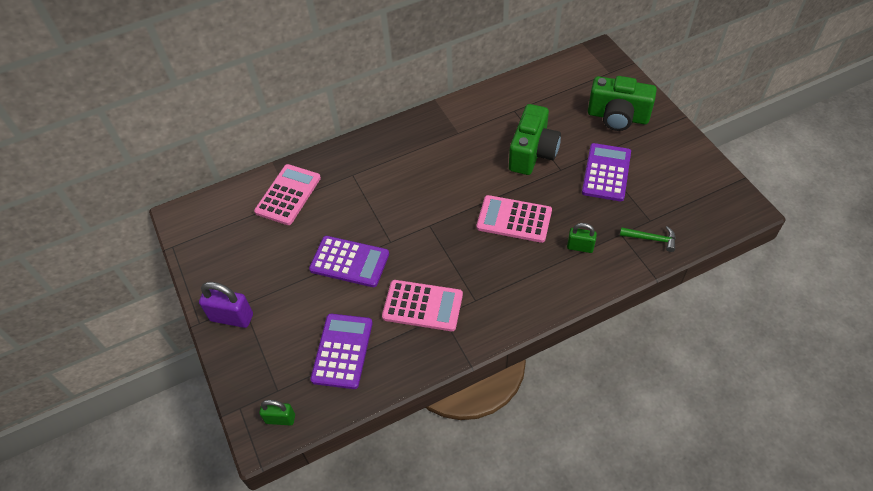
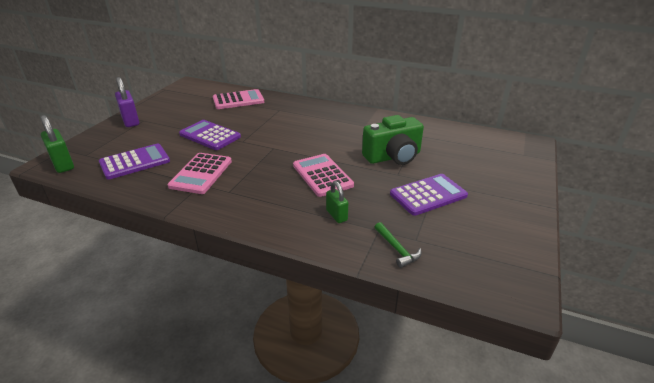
camera: 45 degrees right, 20 degrees down
(280, 419) = (63, 164): green padlock -> green padlock, size x1.57
(349, 262) = (210, 135): purple calculator -> purple calculator turned 150 degrees clockwise
(422, 306) = (201, 173): pink calculator -> pink calculator turned 45 degrees clockwise
(617, 117) = (490, 176): green camera -> none

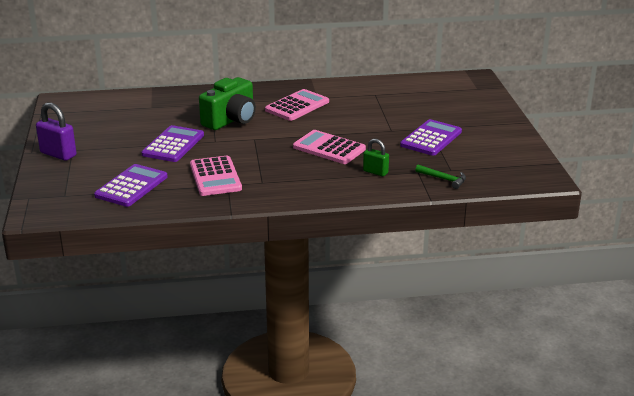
camera: 30 degrees left, 5 degrees down
(63, 164) = (55, 209): green padlock -> none
(210, 135) = (173, 145): purple calculator -> purple calculator turned 105 degrees clockwise
(238, 100) = (151, 104): pink calculator -> pink calculator (297, 106)
(393, 157) = (373, 118): green camera -> green camera (231, 120)

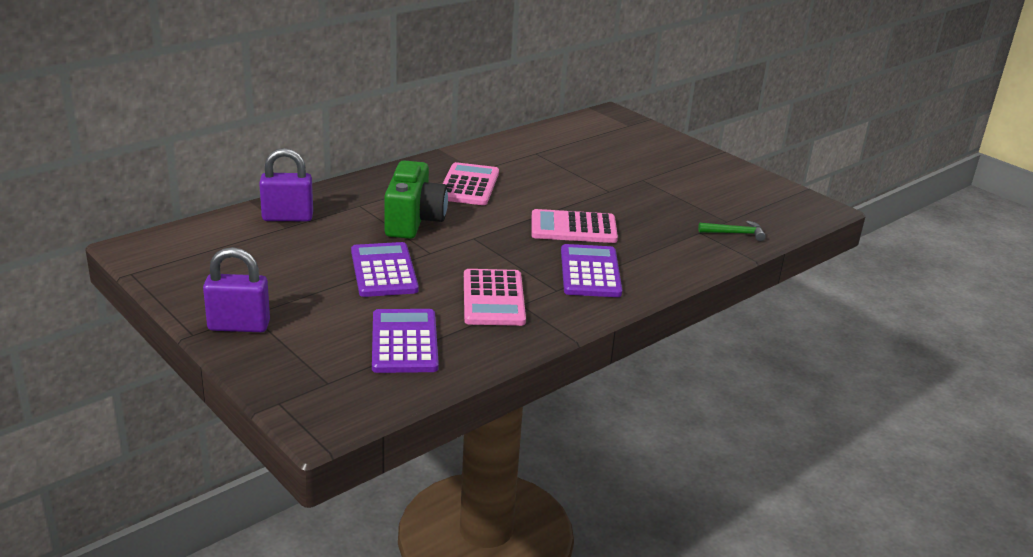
camera: 35 degrees left, 0 degrees up
(160, 101) = (287, 217): none -> purple padlock
(215, 177) = (493, 298): pink calculator -> pink calculator turned 45 degrees clockwise
(375, 172) = (659, 243): green padlock -> none
(431, 138) = (661, 191): purple calculator -> purple calculator (590, 272)

